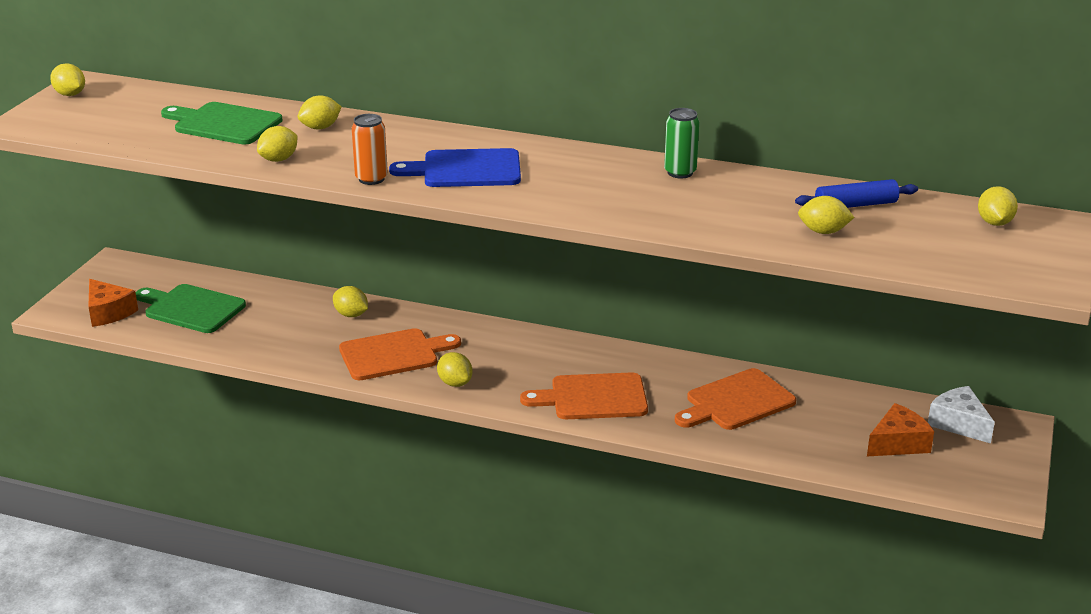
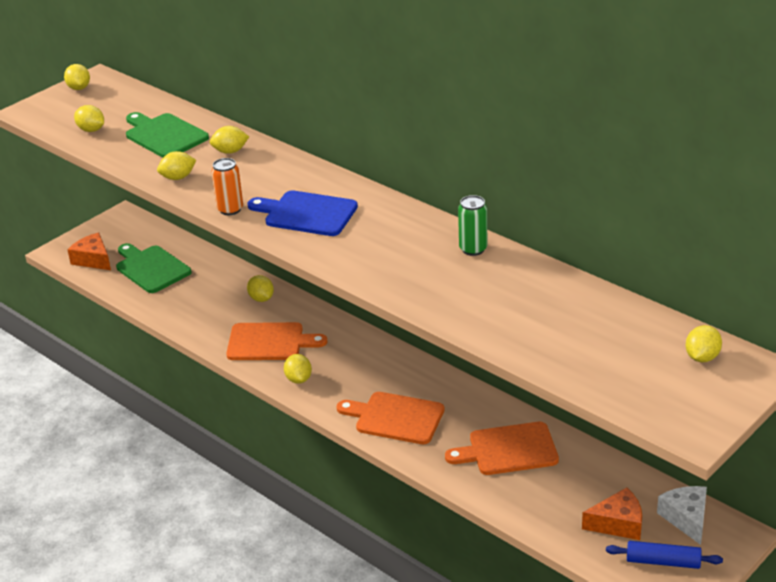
camera: 25 degrees right, 5 degrees up
(108, 312) = (93, 260): orange cheese -> orange cheese turned 150 degrees clockwise
(823, 232) = (542, 335): yellow lemon -> yellow lemon (91, 130)
(855, 205) = (594, 313): blue rolling pin -> blue rolling pin (663, 562)

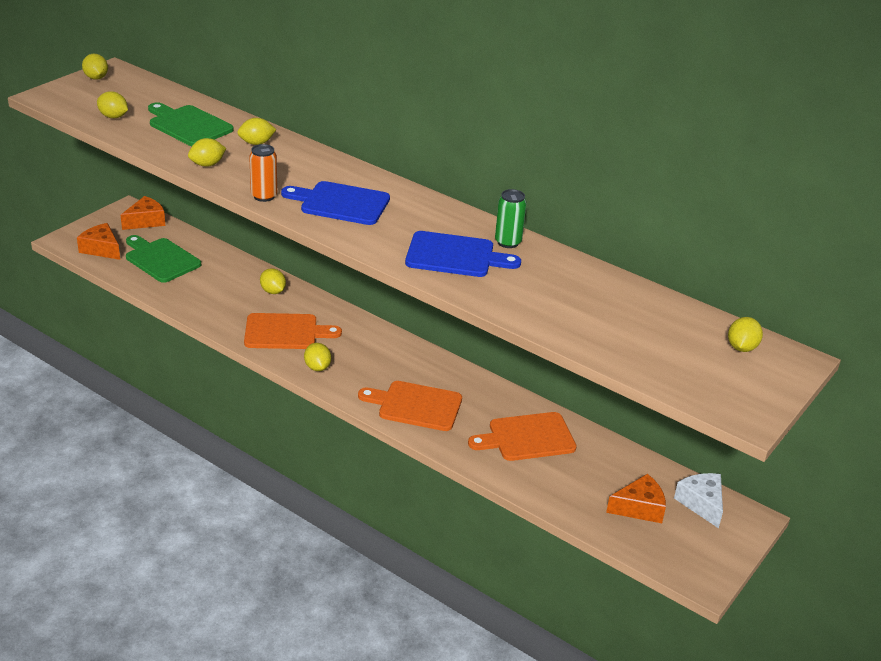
camera: 10 degrees left, 0 degrees up
(140, 227) = (146, 221): none -> orange cheese
(415, 266) = (455, 256): none -> blue cutting board
(663, 562) = (686, 544): blue rolling pin -> none

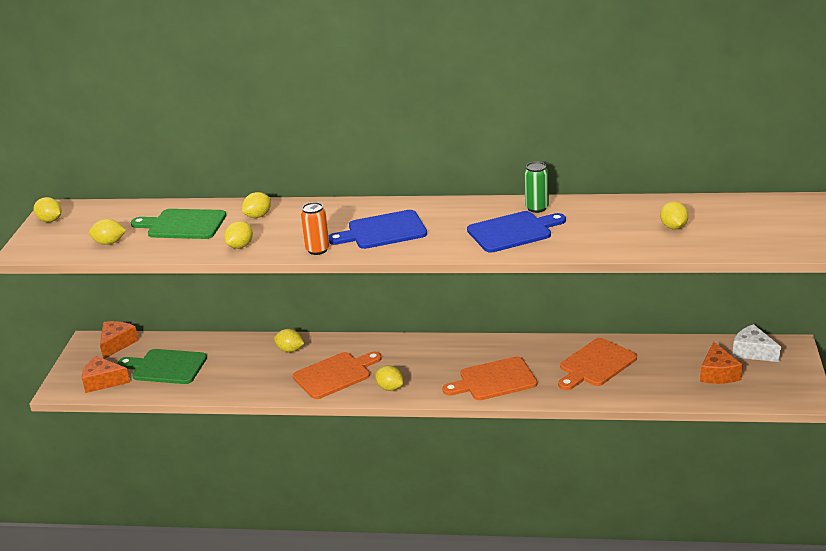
camera: 25 degrees left, 5 degrees down
(639, 508) = (718, 373): orange cheese -> orange cheese turned 135 degrees clockwise
(741, 347) = (767, 209): yellow lemon -> yellow lemon (673, 227)

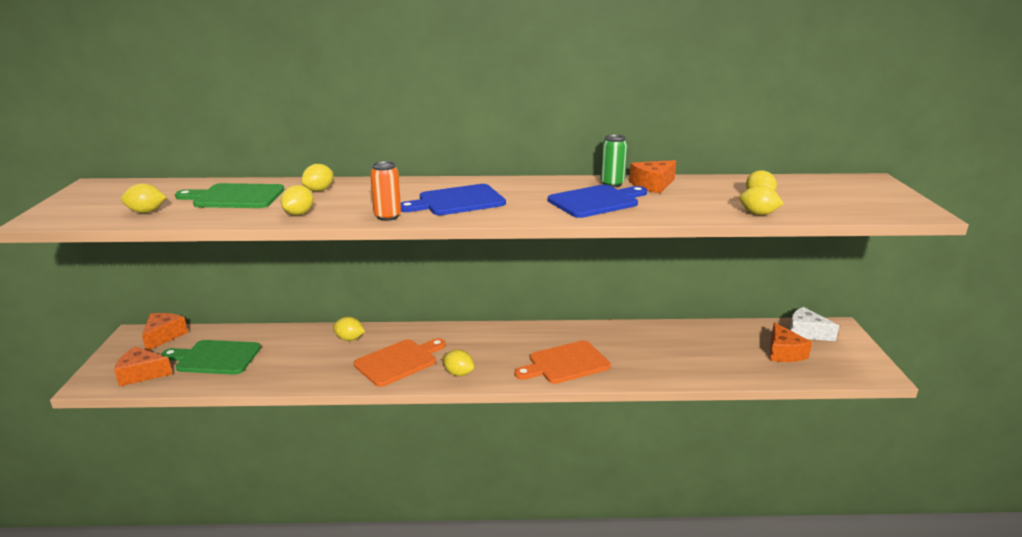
camera: 10 degrees left, 5 degrees down
(50, 220) = (82, 194): yellow lemon -> yellow lemon (758, 214)
(576, 209) = (653, 185): none -> orange cheese
(596, 364) = (662, 346): orange cutting board -> none

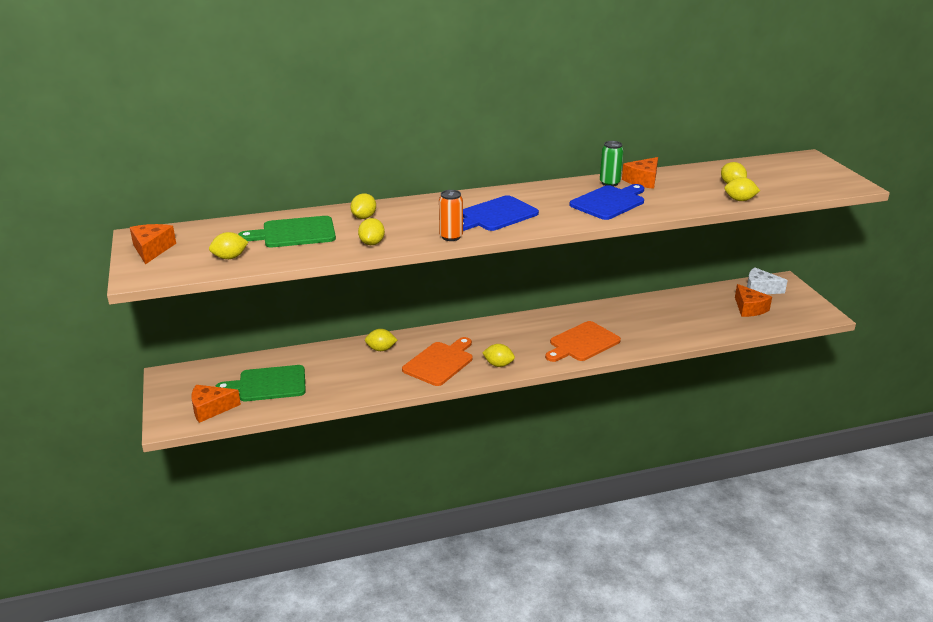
camera: 15 degrees left, 5 degrees up
(163, 336) = (200, 372): orange cheese -> orange cheese (152, 249)

